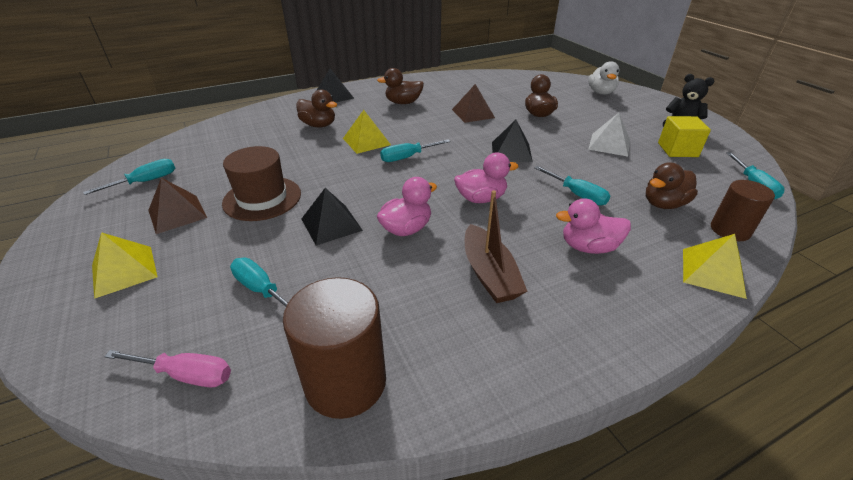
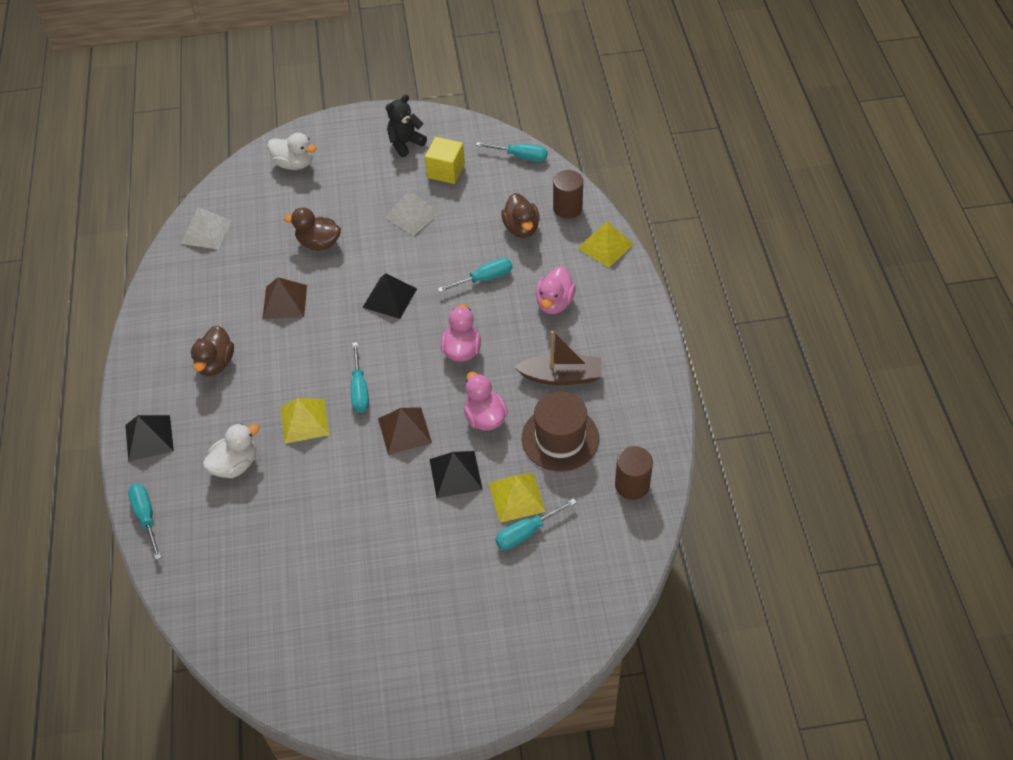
camera: 70 degrees left, 15 degrees up
(124, 271) = (463, 641): yellow pyramid -> yellow pyramid (516, 497)
(145, 182) = (300, 649): turquoise screwdriver -> turquoise screwdriver (146, 517)
(177, 214) = (384, 608): brown pyramid -> brown pyramid (404, 430)
(185, 374) = (598, 580): pink screwdriver -> none
(262, 198) = (386, 530): brown hat -> brown hat (560, 438)
(319, 125) = (235, 464): brown duck -> white duck
(345, 381) = (632, 485): brown cylinder -> brown cylinder, size x0.64
(510, 80) = (206, 232): none -> white pyramid

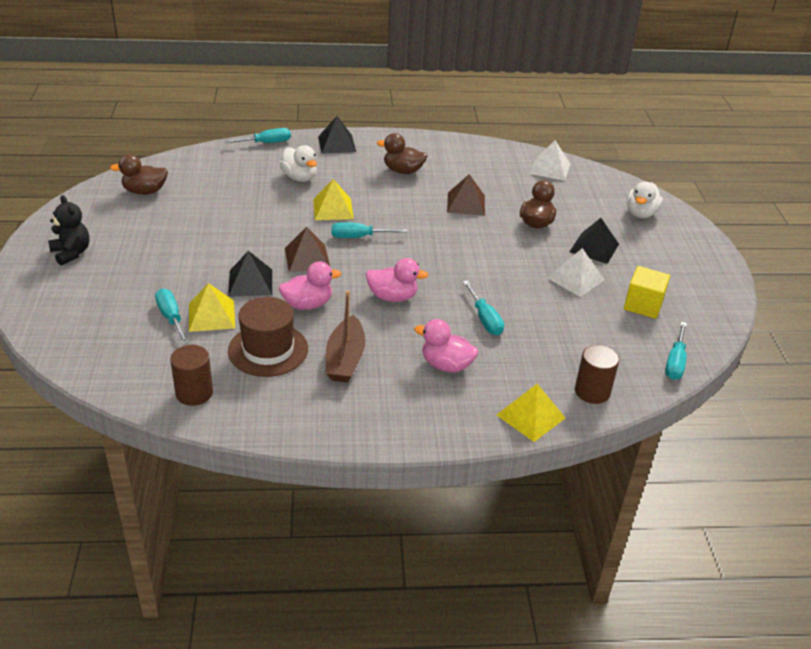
camera: 90 degrees right, 15 degrees down
(390, 298) = (464, 259): black pyramid -> black pyramid (594, 248)
(405, 143) = (682, 281): black teddy bear -> black teddy bear (71, 253)
(521, 228) = (558, 352): brown duck -> brown duck (145, 191)

